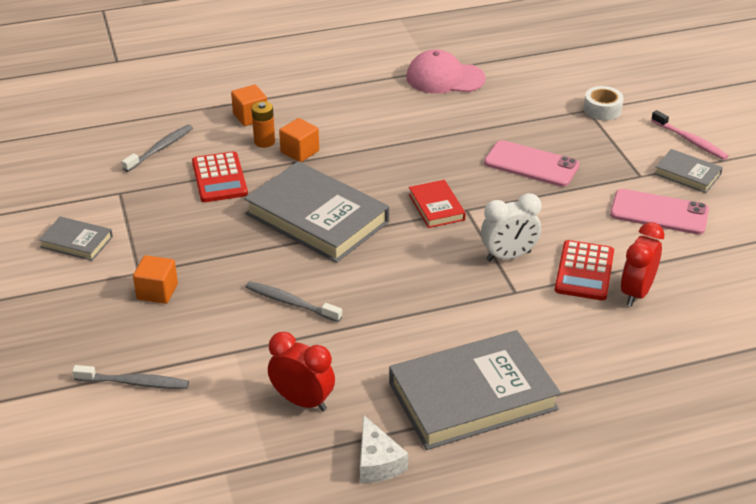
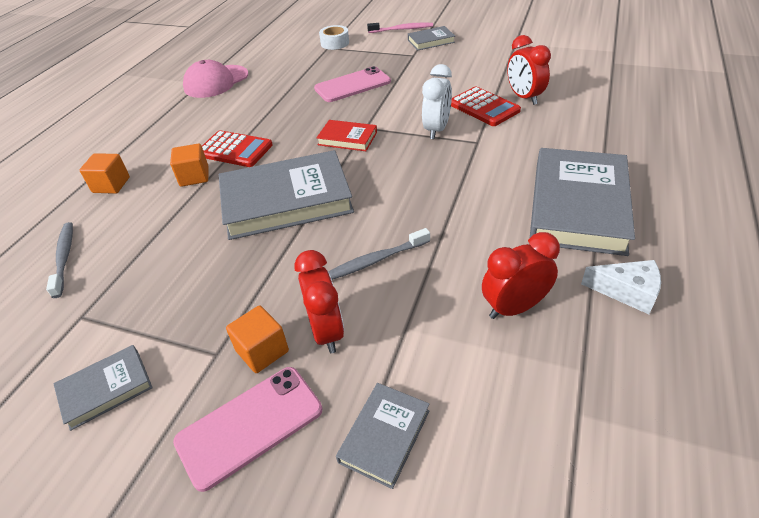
camera: 50 degrees left, 5 degrees up
(135, 383) = (384, 436): grey toothbrush -> grey book
(198, 313) = (327, 331): none -> red clock
(219, 178) = (160, 236): red calculator -> red calculator (235, 150)
(264, 142) = (154, 190): orange battery -> none
(659, 212) = (455, 62): pink phone -> pink phone (250, 425)

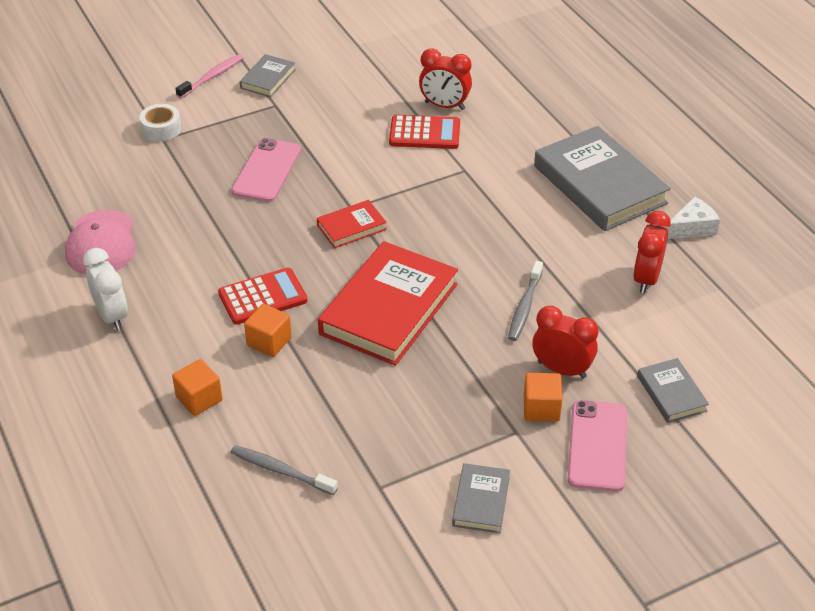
camera: 50 degrees left, 0 degrees up
(286, 200) = (388, 309): grey book -> red book
(436, 130) = (416, 176): white clock -> white clock (112, 316)

